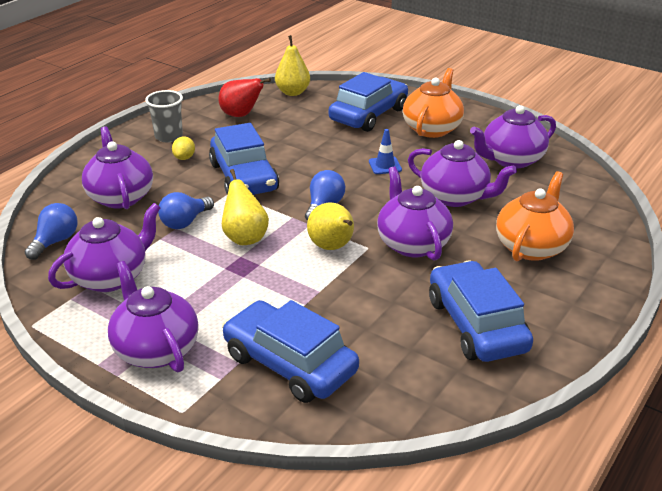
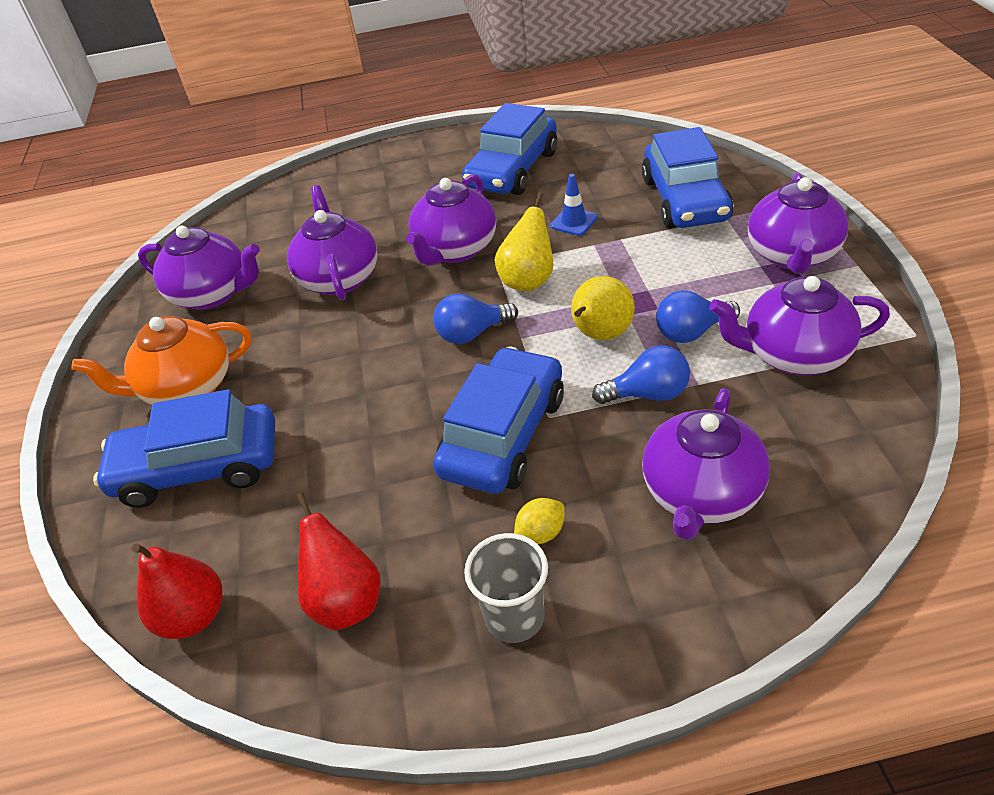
camera: 130 degrees left, 10 degrees up
(55, 241) = (842, 450): blue light bulb -> blue light bulb (691, 332)
(293, 92) = (193, 616): yellow pear -> red pear
(385, 166) = (330, 357): blue traffic cone -> blue traffic cone (574, 222)
(531, 247) = (372, 203): orange teapot -> none

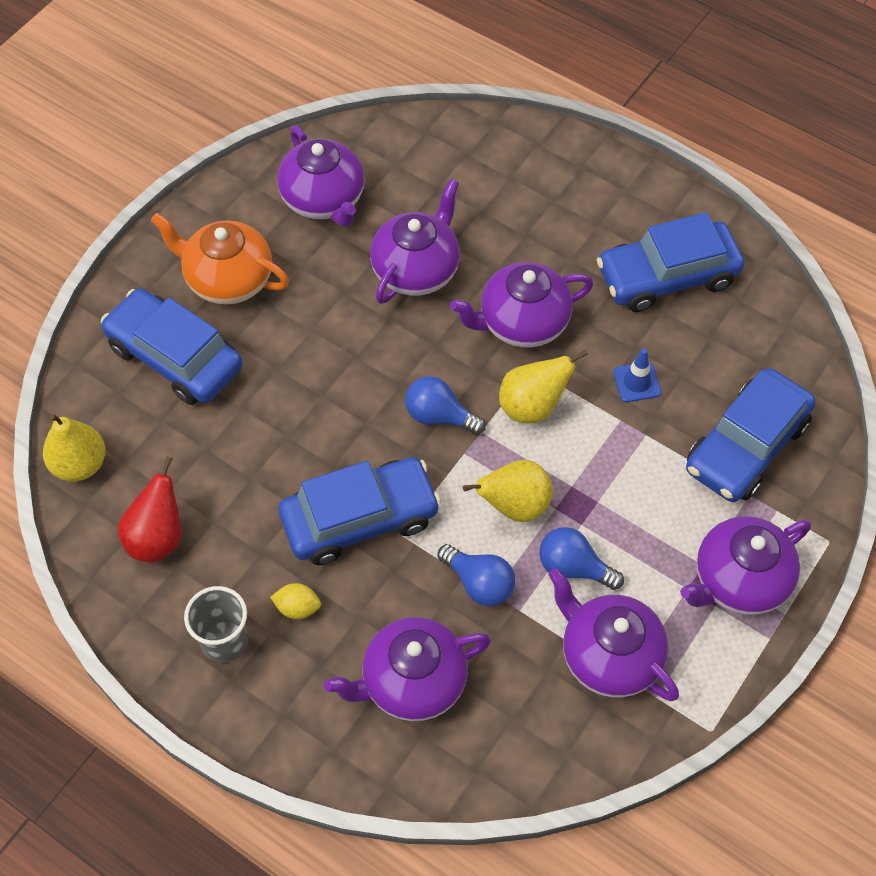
camera: 40 degrees right, 15 degrees up
(193, 616) = (79, 464): red pear -> yellow pear

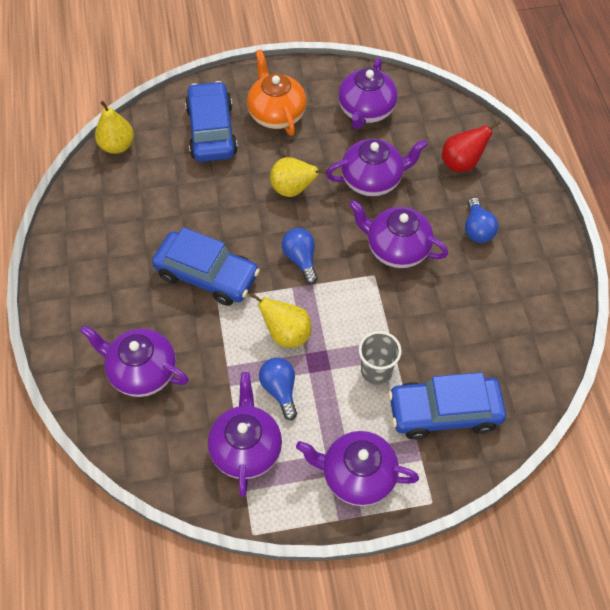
camera: 45 degrees right, 0 degrees up
(157, 538) = (111, 206): red pear -> red pear (461, 163)
(224, 641) = (85, 277): grey cup -> grey cup (376, 371)
(297, 608) = (132, 290): yellow lemon -> none
(479, 583) = (226, 355): blue light bulb -> blue light bulb (477, 229)
(532, 406) = (352, 294): yellow pear -> yellow pear (293, 189)
(637, 382) = (422, 328): blue traffic cone -> none
(667, 276) = (505, 289): blue car -> none

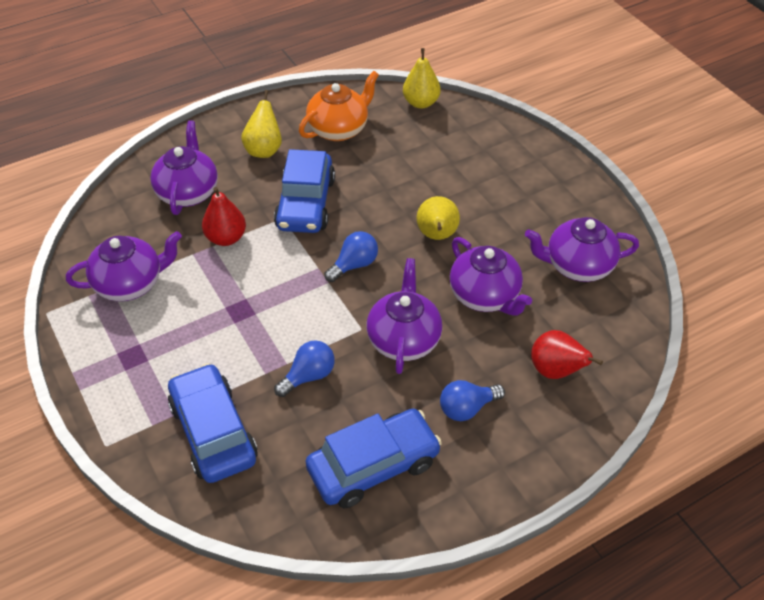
camera: 70 degrees right, 10 degrees down
(211, 131) = (475, 157): blue car -> blue car (373, 465)
(222, 352) = (226, 238): none -> red pear
(276, 114) = (526, 196): orange teapot -> orange teapot (339, 129)
(280, 390) = (199, 290): blue light bulb -> blue light bulb (308, 376)
(286, 334) = (262, 278): yellow pear -> yellow pear (264, 150)
(357, 476) = (121, 375): purple teapot -> none
(376, 371) = (244, 360): grey cup -> none

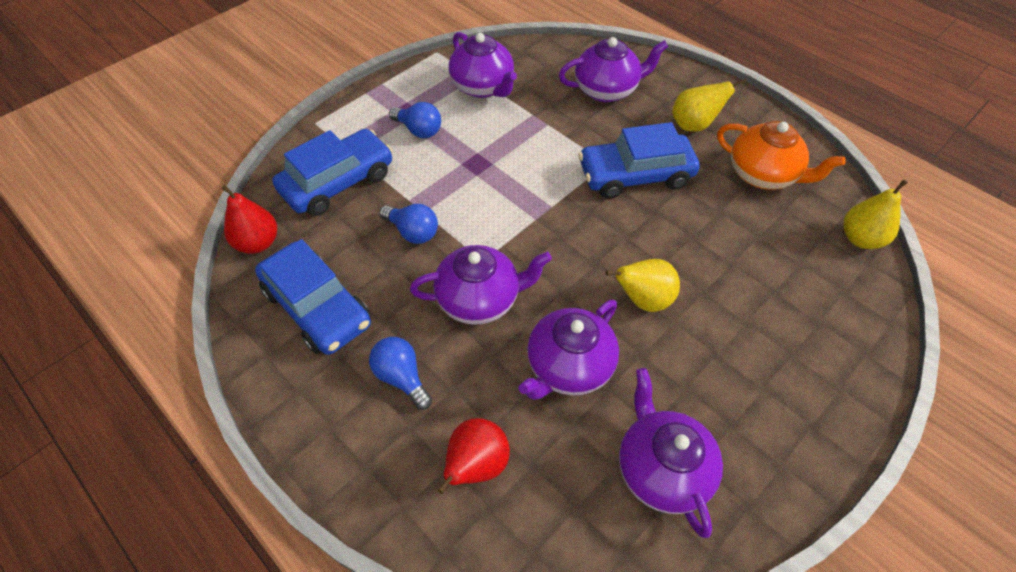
camera: 75 degrees right, 5 degrees up
(226, 238) = (561, 130): red pear -> red pear (258, 243)
(354, 265) = (567, 234): blue light bulb -> blue light bulb (419, 130)

